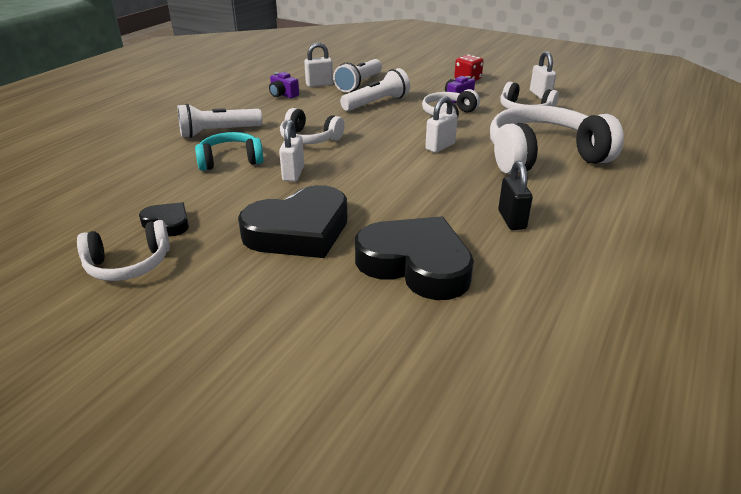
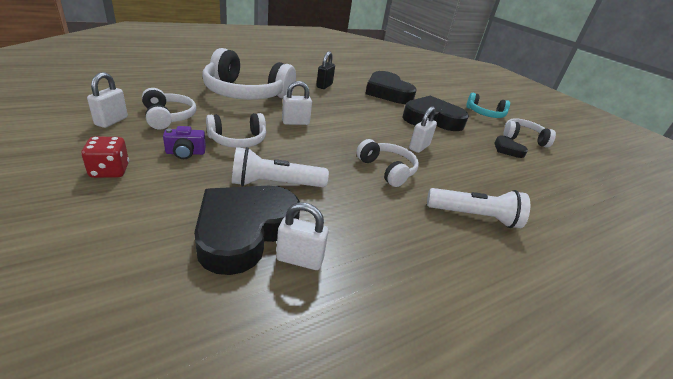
camera: 155 degrees left, 0 degrees up
(230, 160) = (464, 177): turquoise headphones -> turquoise headphones (485, 114)
(283, 95) = (371, 257): purple camera -> none
(359, 84) = (245, 230): white flashlight -> black heart

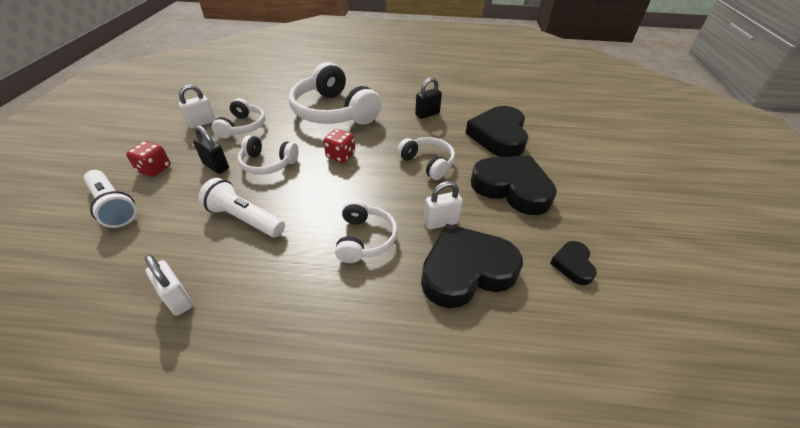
camera: 40 degrees right, 10 degrees up
(185, 153) = (216, 166): purple camera -> black padlock
(245, 230) = (174, 255): black heart -> black heart (466, 270)
(295, 122) = (340, 156): white padlock -> red dice
(474, 216) = (389, 335): white flashlight -> white flashlight (113, 206)
(485, 114) = (615, 199): turquoise headphones -> none
(523, 138) = (629, 256): white headphones -> white headphones (427, 163)

